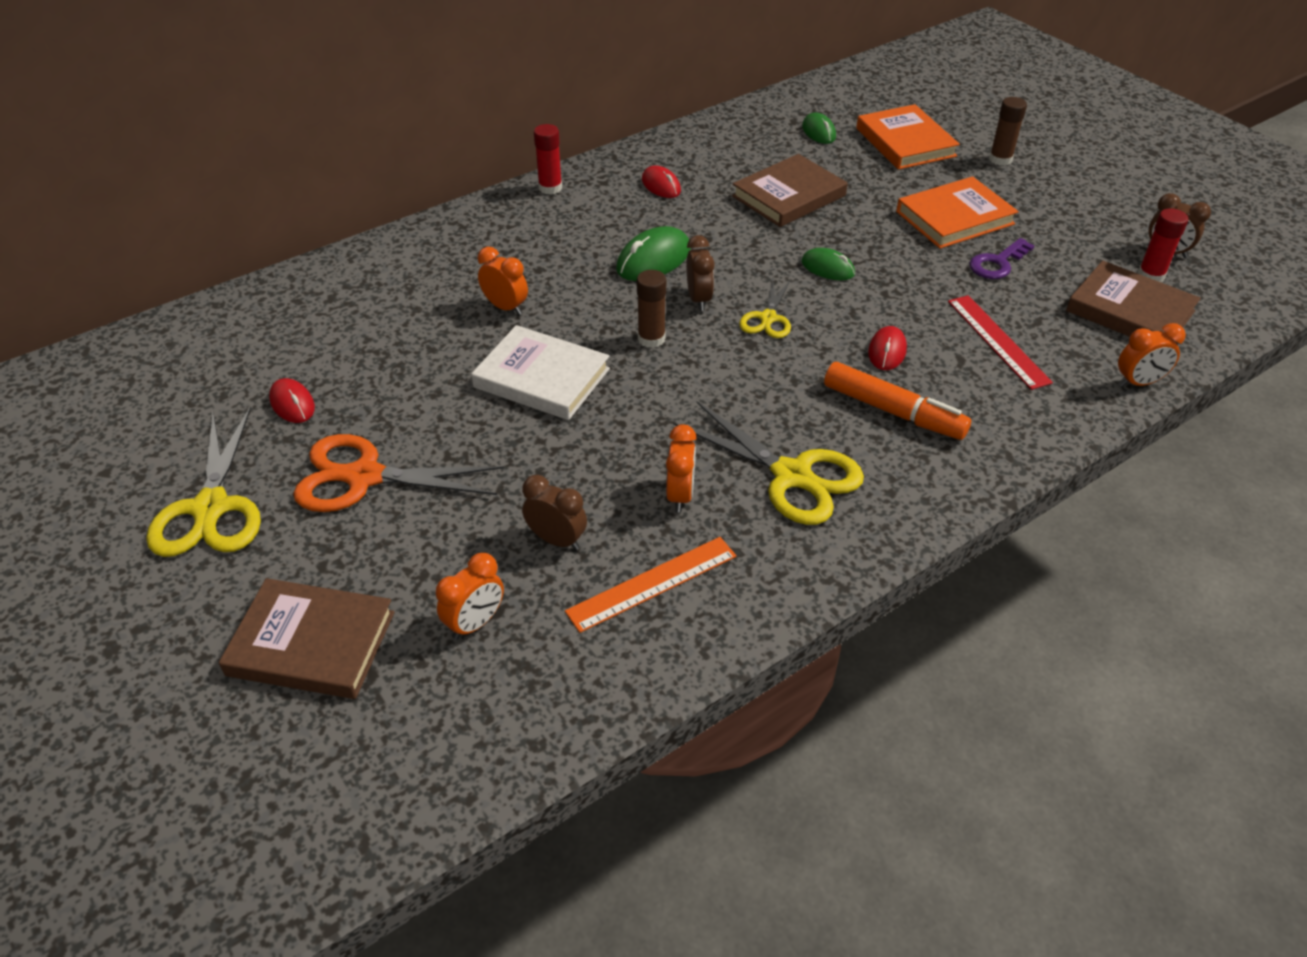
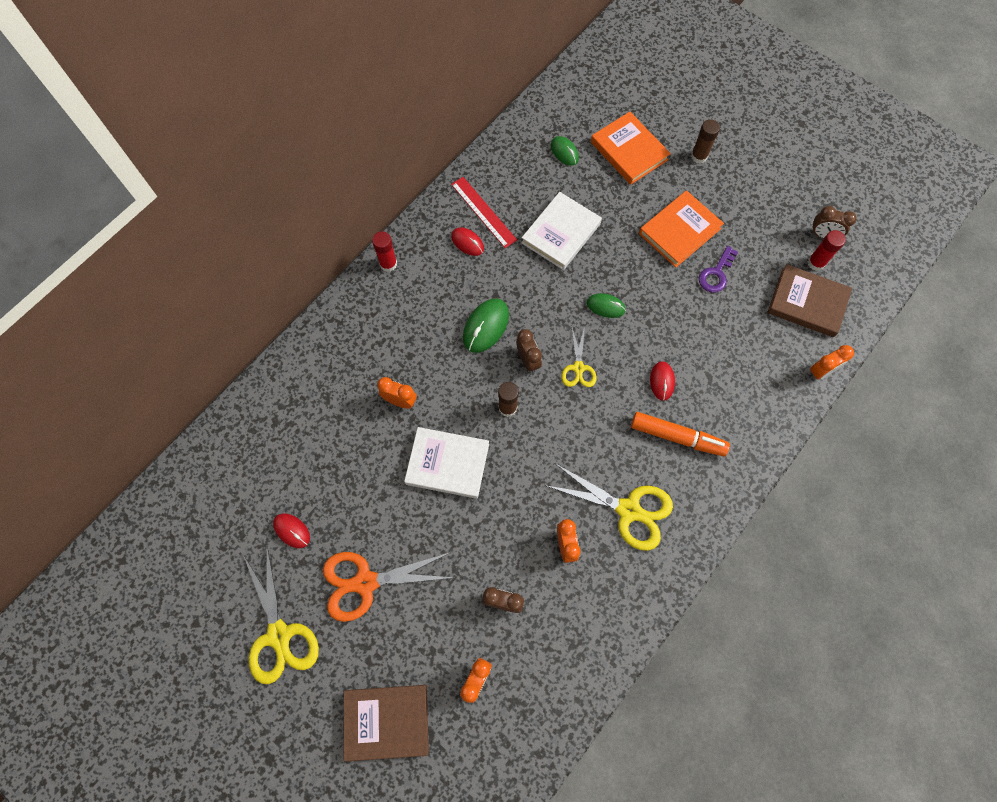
camera: 15 degrees left, 25 degrees up
(652, 583) = (569, 620): orange ruler -> none
(789, 196) = (561, 233): brown book -> white book
(998, 341) = (729, 353): red ruler -> red ruler (483, 212)

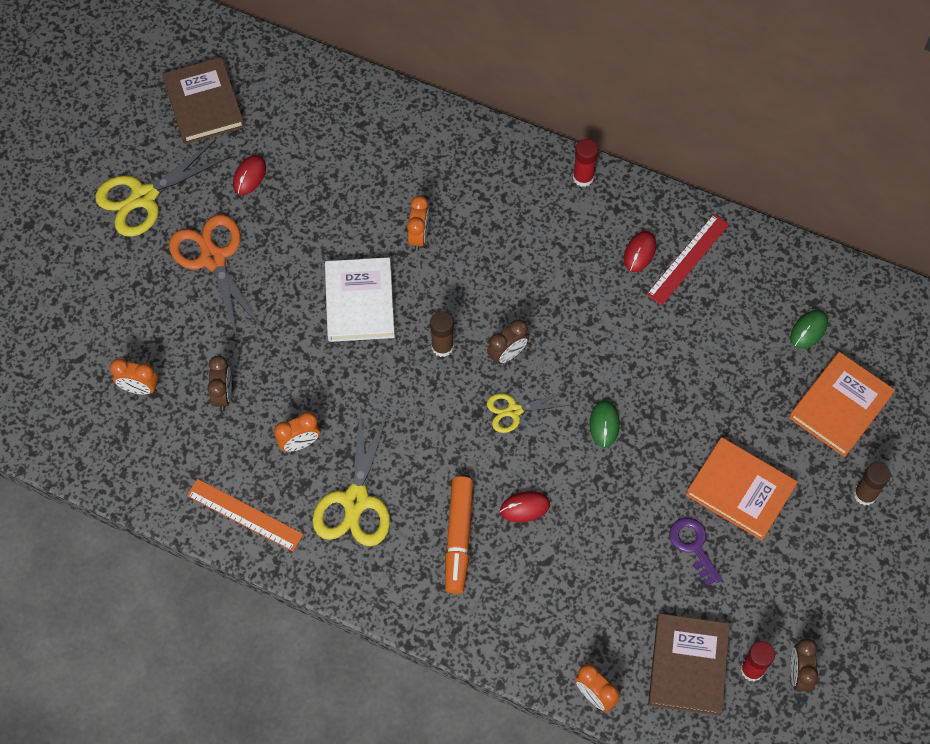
camera: 75 degrees right, 5 degrees down
(387, 721) = (82, 316): brown book -> brown book (204, 104)
(486, 326) = (536, 299): green mouse -> none
(561, 233) = (688, 352): white book -> none
(621, 607) = (244, 515): none -> orange ruler
(716, 274) = (693, 546): purple key -> purple key turned 45 degrees clockwise

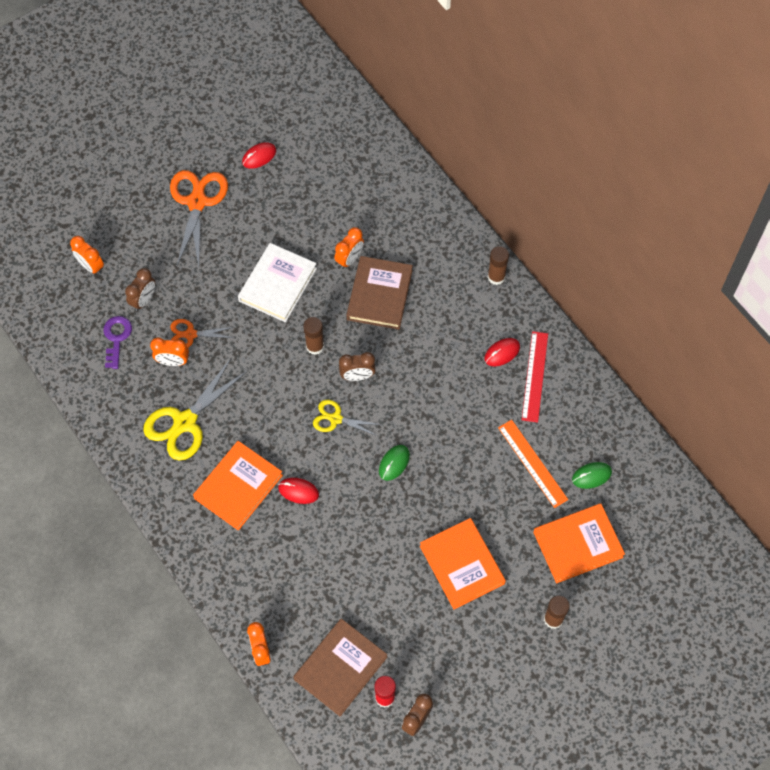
camera: 30 degrees right, 0 degrees up
(144, 197) = (178, 135): yellow scissors -> none
(204, 104) = (260, 90): brown book -> brown book (379, 295)
(244, 515) = (104, 391): orange ruler -> orange ruler (532, 463)
(300, 404) = (190, 334): none -> orange scissors
(458, 538) = (238, 487): orange marker -> orange book
(583, 177) = (496, 277): red glue stick -> brown glue stick
(688, 259) = (534, 376): red ruler -> red ruler turned 60 degrees counterclockwise
(693, 546) = (400, 585): purple key -> purple key (116, 338)

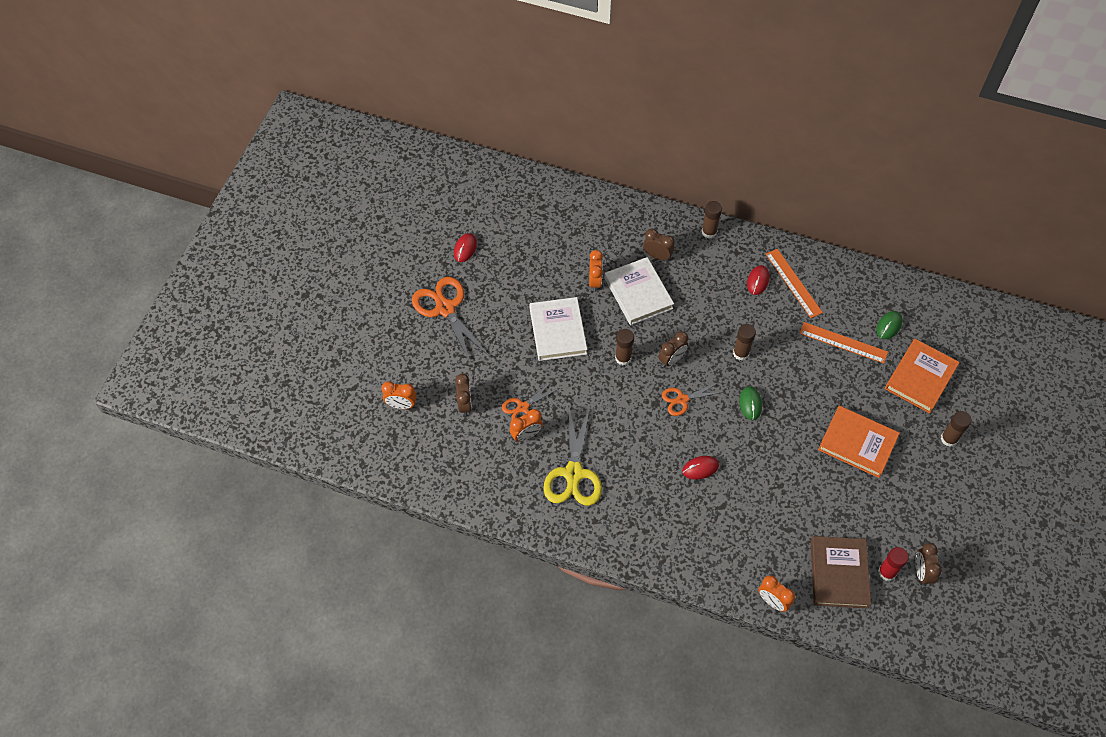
camera: 35 degrees left, 5 degrees down
(116, 338) = (467, 445): purple key -> none
(238, 487) = (654, 494): orange book -> none
(336, 419) = (682, 399): yellow scissors -> orange scissors
(379, 295) = (638, 293): brown book -> white book
(426, 411) = (741, 353): none -> brown glue stick
(427, 270) = (657, 256): none -> brown clock
(534, 376) = (793, 283): red ruler -> orange ruler

